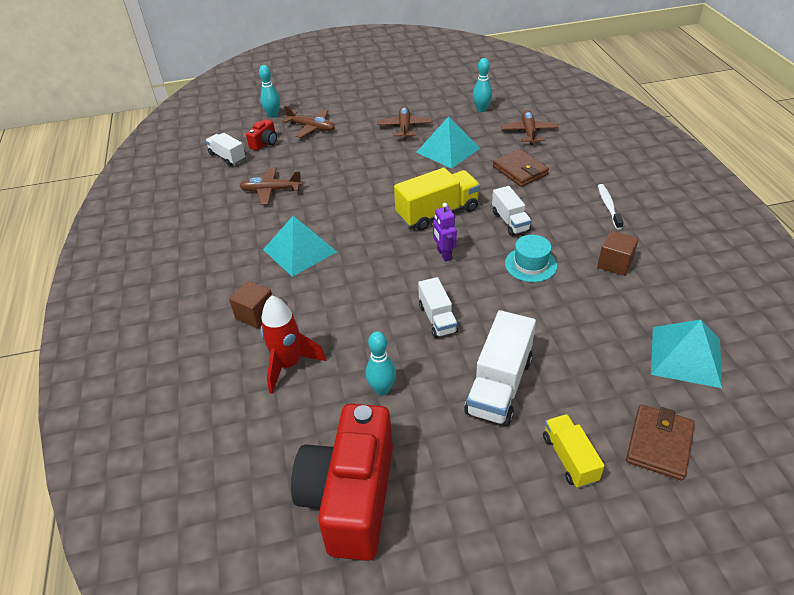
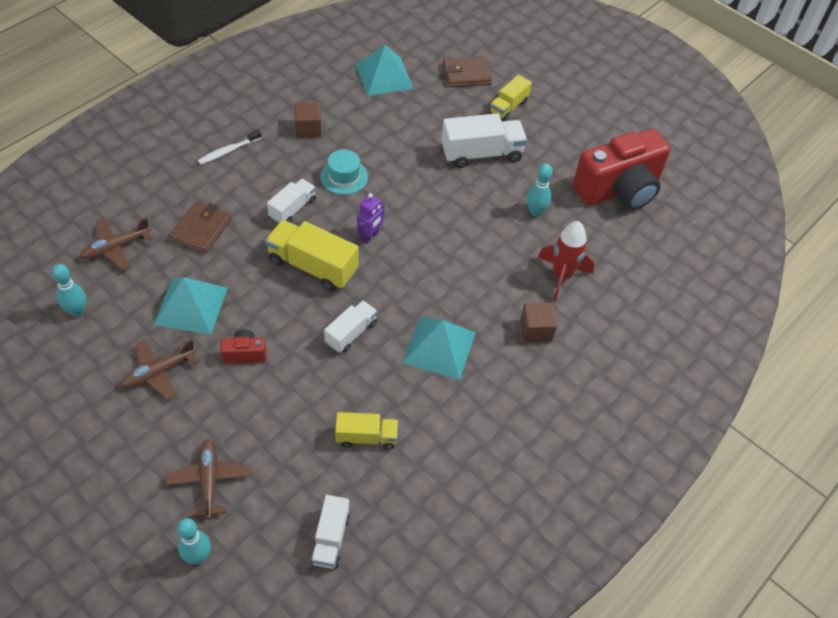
camera: 130 degrees left, 10 degrees up
(264, 143) = (275, 515): red camera -> red camera (244, 354)
(270, 190) = (366, 437): brown plane -> yellow truck
(437, 318) = (447, 210): white truck -> white truck (351, 333)

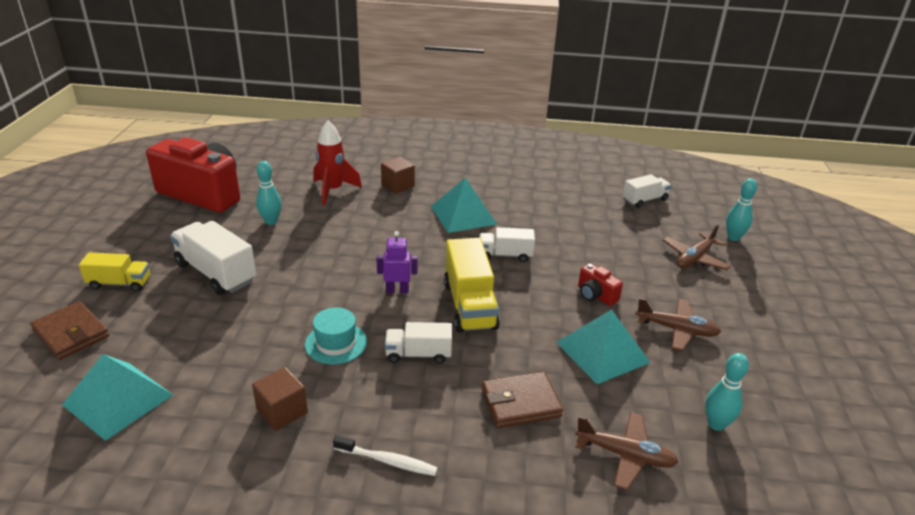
camera: 125 degrees left, 20 degrees down
(366, 437) = (570, 214): yellow truck -> none

